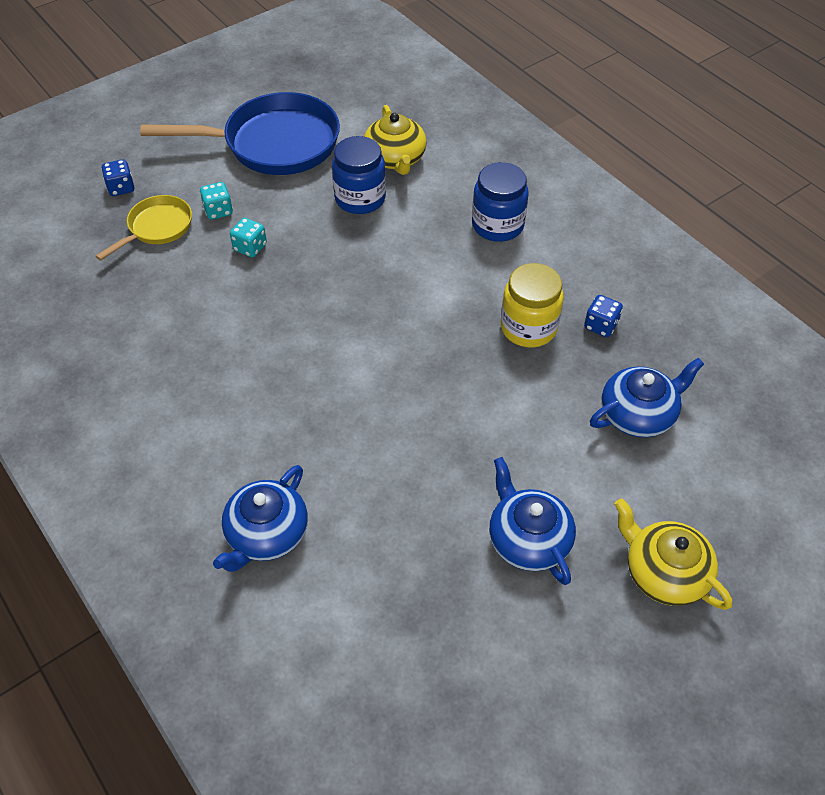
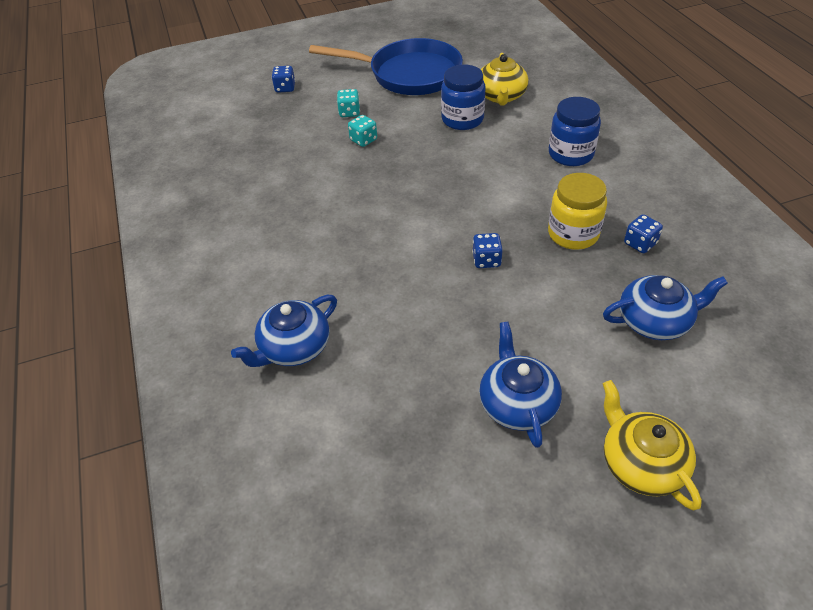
camera: 20 degrees right, 5 degrees down
(157, 228) = (300, 117): yellow pan -> none
(445, 379) = (486, 260): none -> blue dice

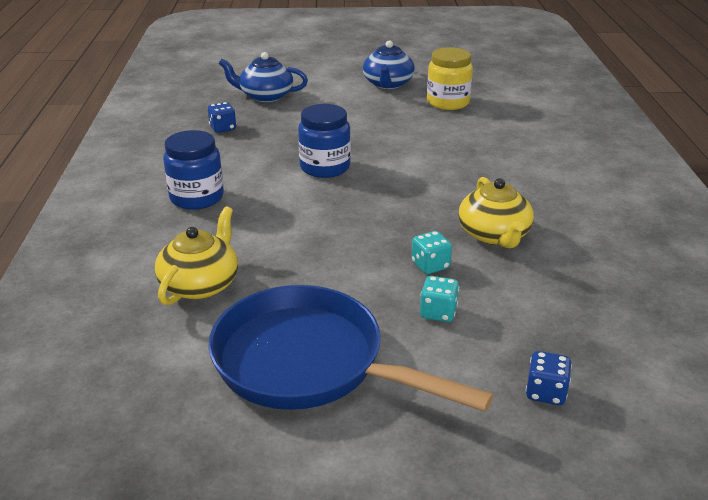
camera: 165 degrees left, 15 degrees down
(294, 347) = (535, 124): blue teapot -> none
(462, 119) = (282, 263): blue jar -> blue jar (325, 167)
(486, 260) = (357, 140): blue dice -> none
(573, 234) = (269, 142): yellow jar -> yellow jar (448, 102)
(641, 463) = (336, 61): yellow teapot -> yellow teapot (494, 235)

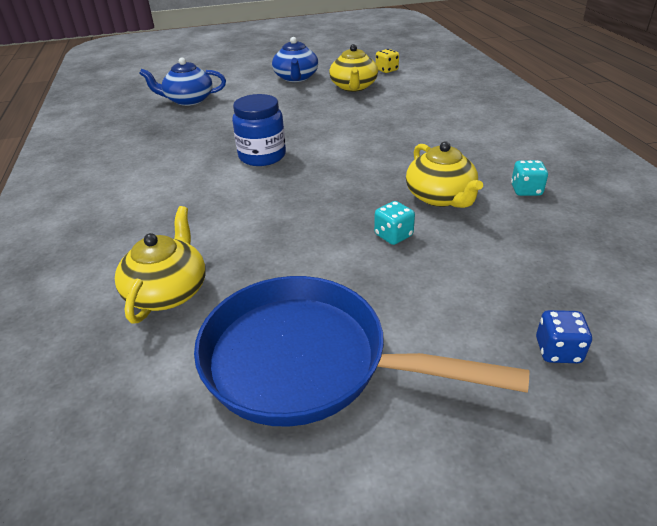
camera: 10 degrees left, 5 degrees up
(197, 198) = (144, 201): blue jar -> none
(223, 128) = (155, 133): blue dice -> none
(438, 312) = (419, 282): turquoise dice -> turquoise dice (526, 190)
(448, 102) = (353, 87): yellow jar -> yellow teapot
(493, 87) = (386, 70): none -> yellow dice

